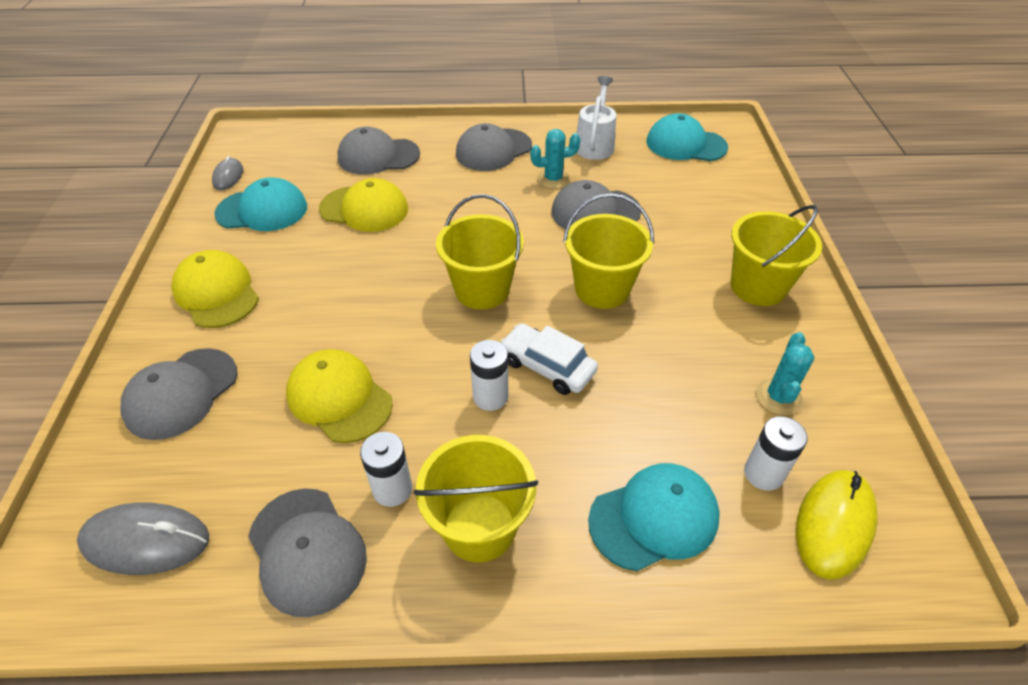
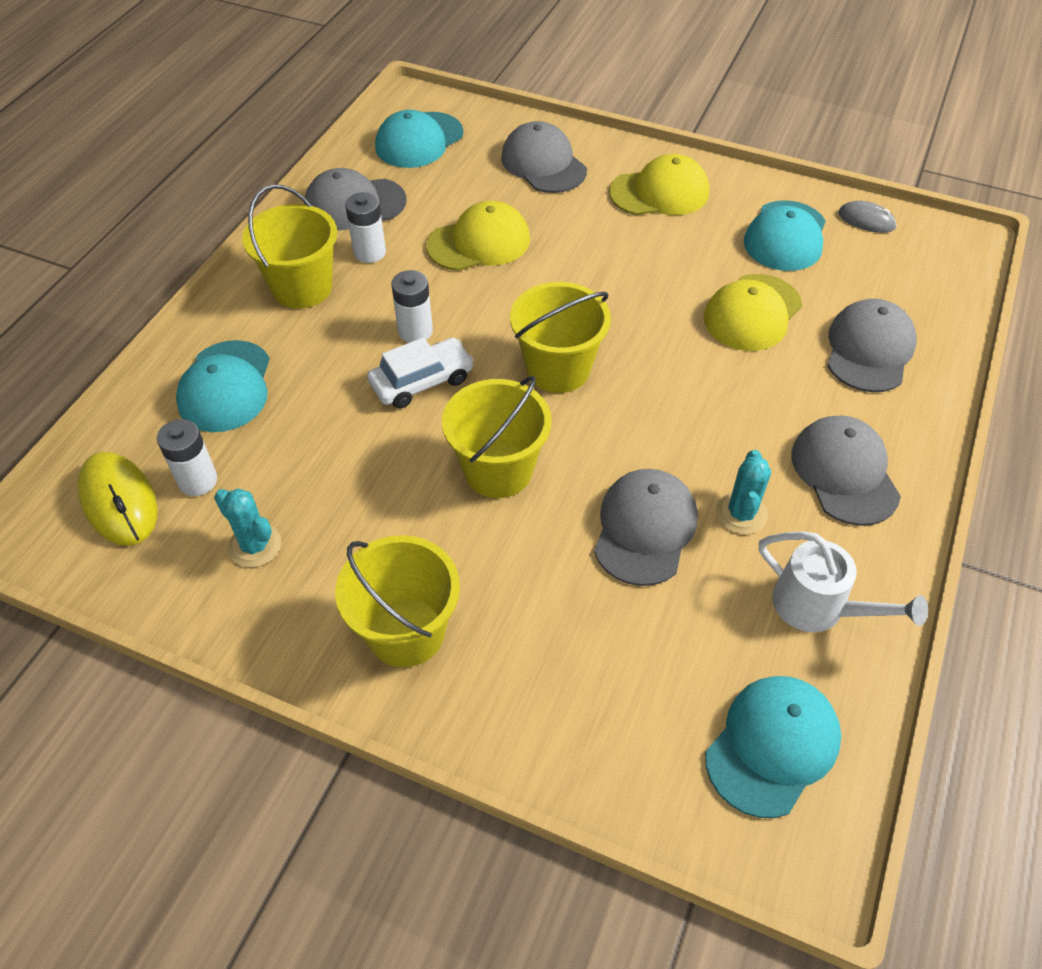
camera: 115 degrees right, 5 degrees up
(146, 541) = (419, 140): grey mouse -> turquoise cap

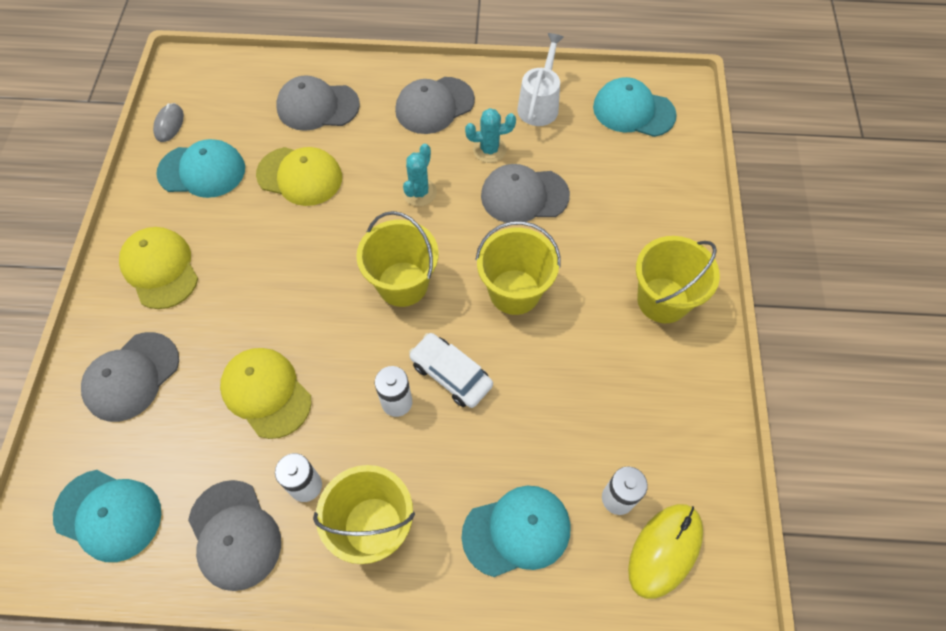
camera: 110 degrees left, 10 degrees up
(255, 545) = (650, 423): turquoise cactus -> turquoise cactus (419, 192)

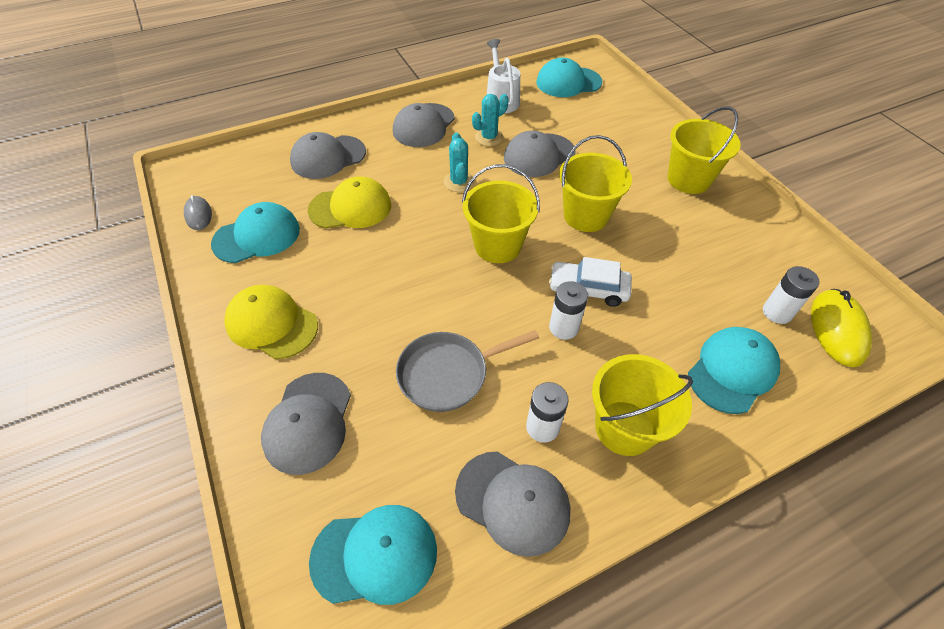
camera: 30 degrees left, 10 degrees down
(266, 393) = (448, 373): yellow cap -> grey pan

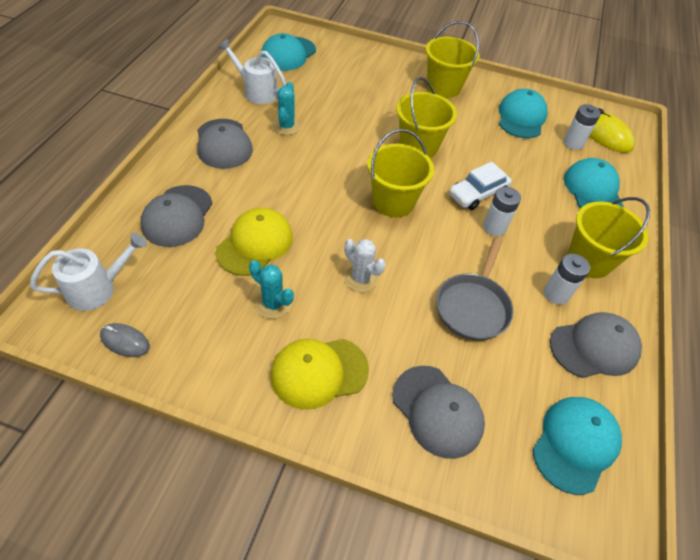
camera: 50 degrees left, 0 degrees up
(227, 173) = (98, 288): none -> white watering can
(257, 236) = (209, 319): turquoise cap -> turquoise cap (521, 117)
(389, 284) = (360, 278): none -> white cactus
(459, 182) = (309, 173): turquoise cactus -> turquoise cactus (273, 304)
(539, 155) = (338, 121): grey cap -> none

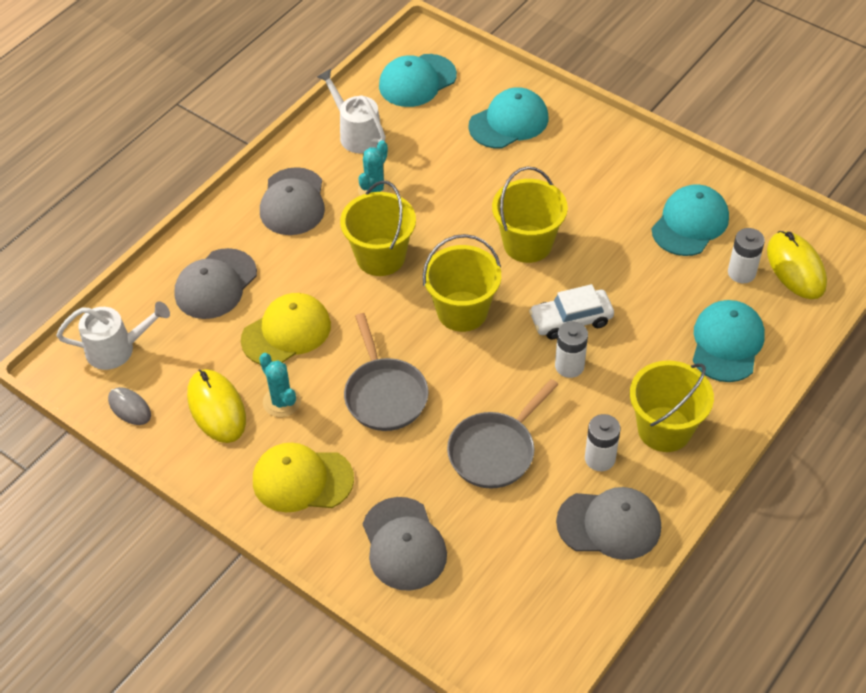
camera: 25 degrees right, 0 degrees up
(213, 323) = (216, 408): none -> yellow mouse
(360, 278) = (384, 394): white cactus -> grey pan
(443, 87) = (605, 161): yellow bucket -> yellow bucket (380, 257)
(575, 444) = (529, 609): turquoise cap -> turquoise cap (509, 122)

